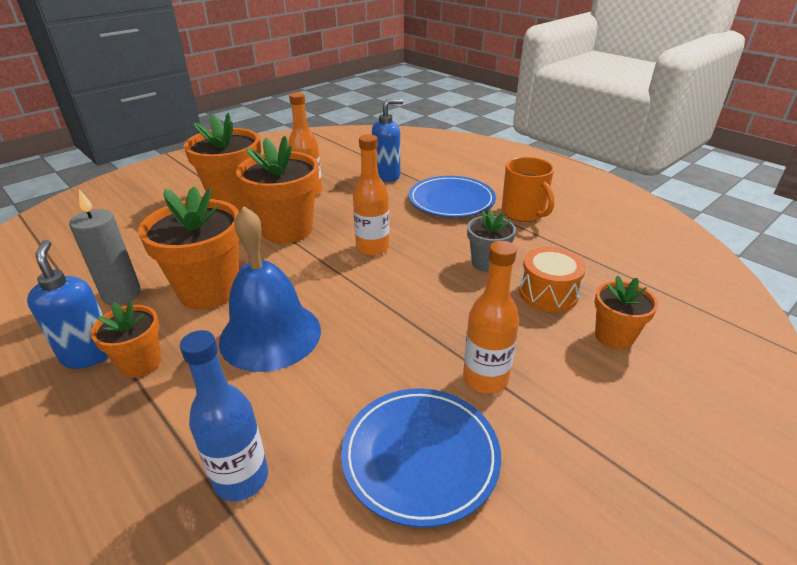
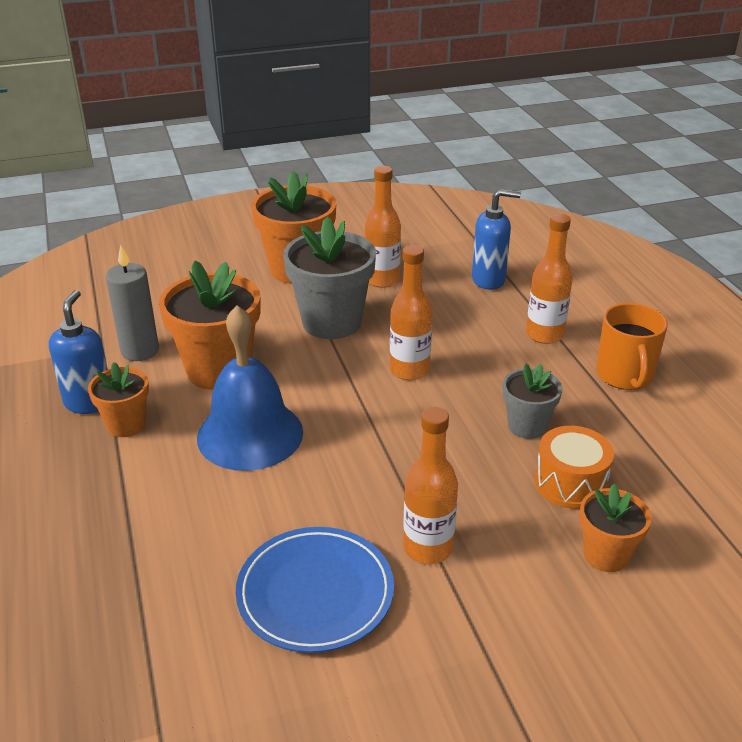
camera: 25 degrees right, 0 degrees up
(241, 478) = (158, 553): blue bottle -> none
(287, 230) = (331, 322): orange flower pot -> grey flower pot
(451, 201) = (544, 335): blue plate -> orange bottle

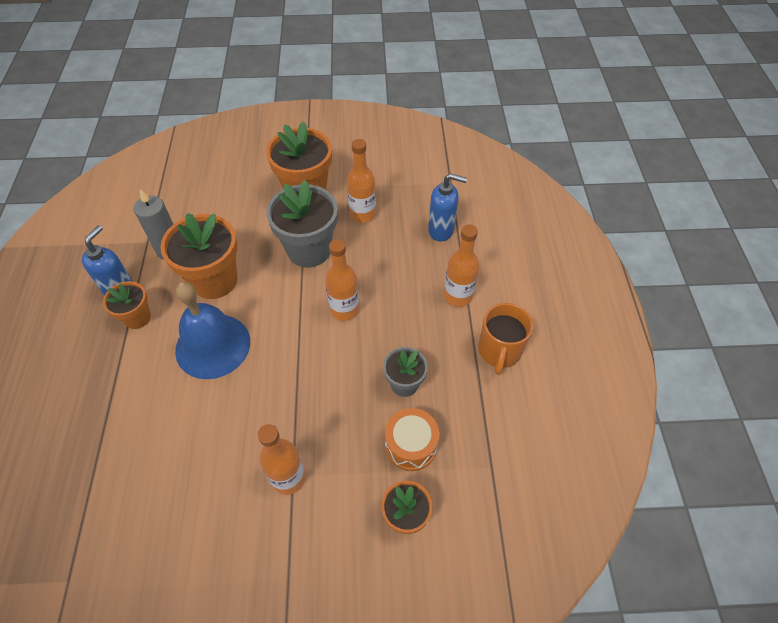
camera: 15 degrees right, 20 degrees up
(315, 593) = (200, 496): blue plate -> none

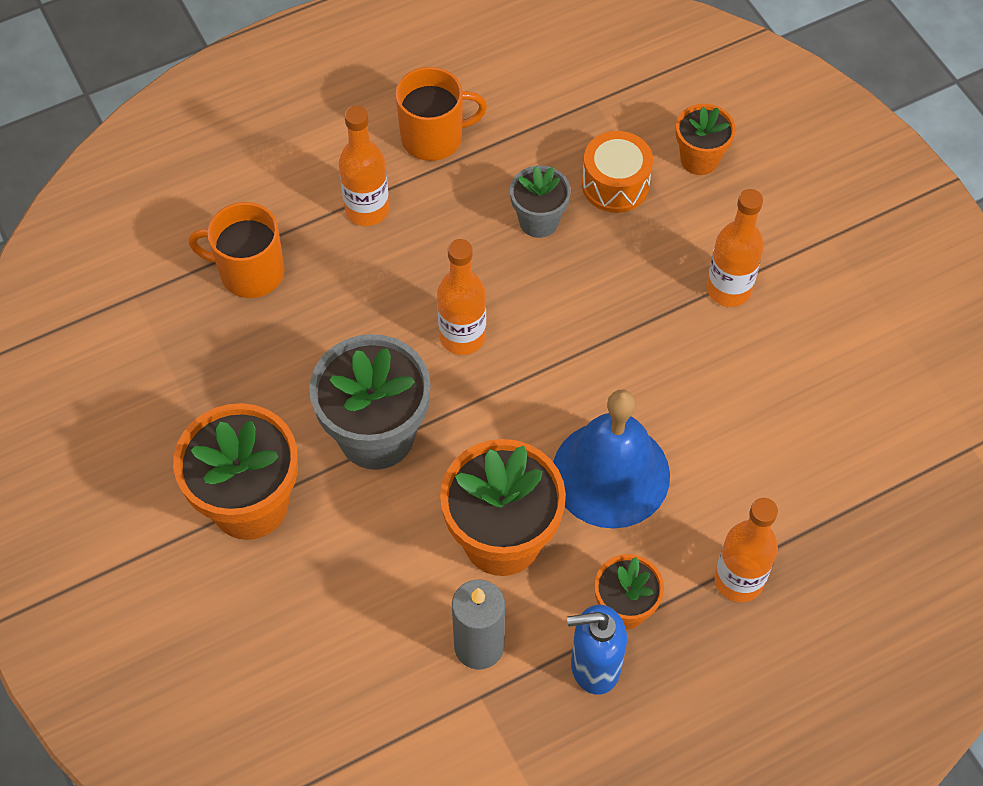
camera: 115 degrees left, 5 degrees up
(362, 214) = (264, 393): orange bottle -> orange bottle (738, 580)
(441, 230) = (250, 272): blue soap dispenser -> orange mug

